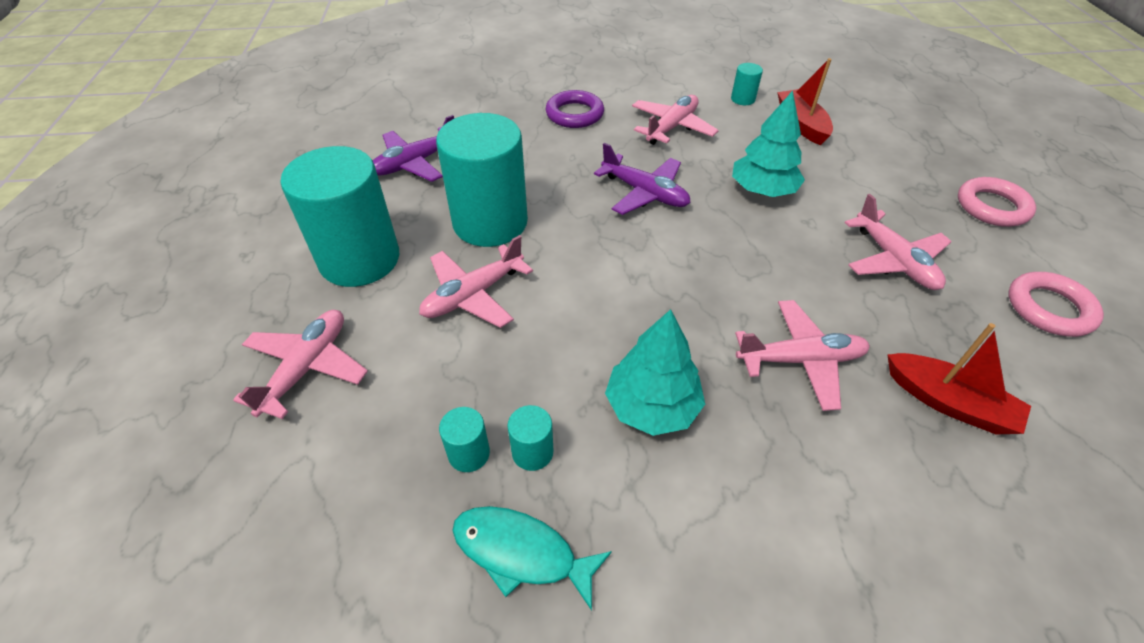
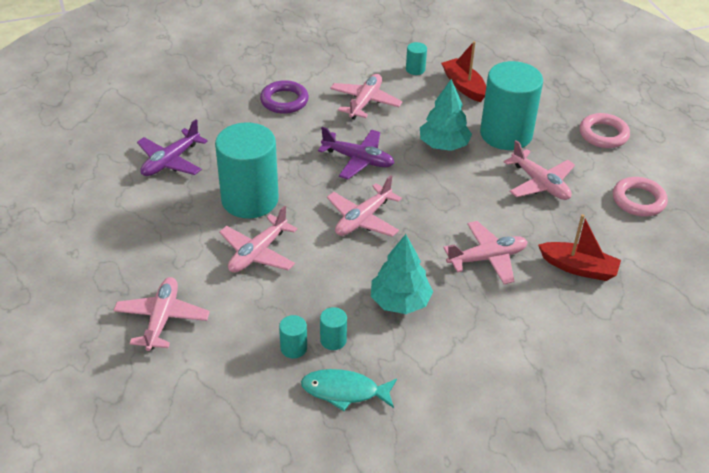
camera: 15 degrees left, 5 degrees down
(360, 259) = (163, 242): turquoise cylinder -> turquoise cylinder (506, 134)
(630, 271) = (363, 219): none -> pink plane

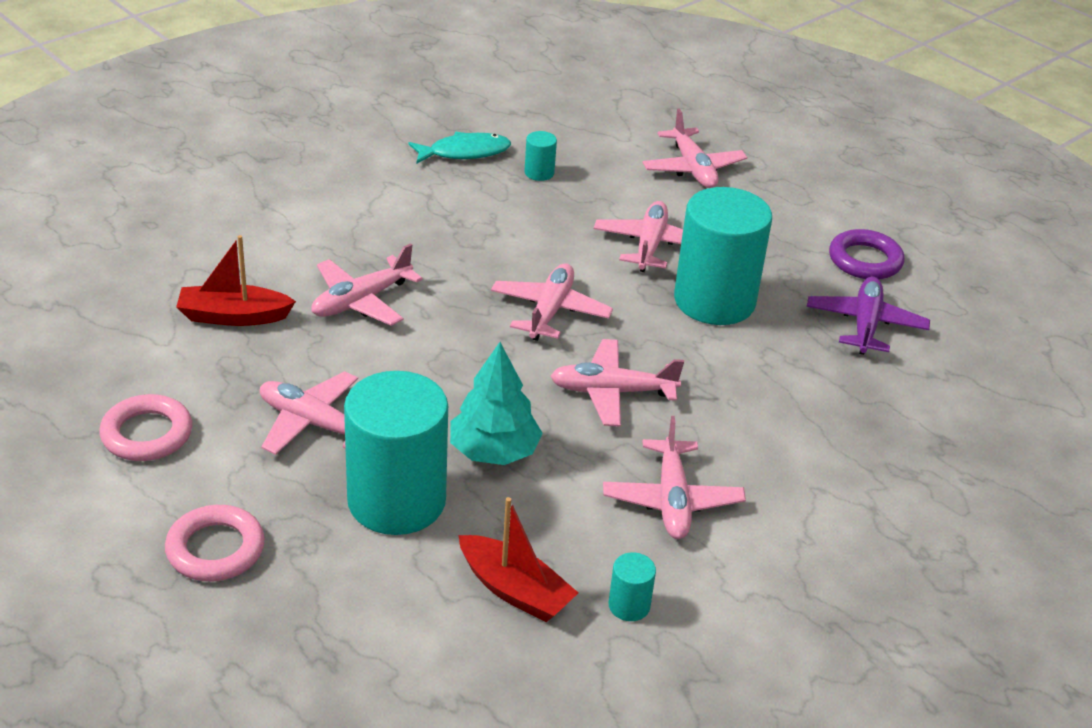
camera: 155 degrees right, 5 degrees down
(284, 101) = (804, 465): purple ring -> purple ring (865, 260)
(333, 340) = (503, 187): turquoise cylinder -> none
(358, 160) = (612, 392): purple plane -> pink plane
(400, 301) = (450, 234): turquoise tree -> none

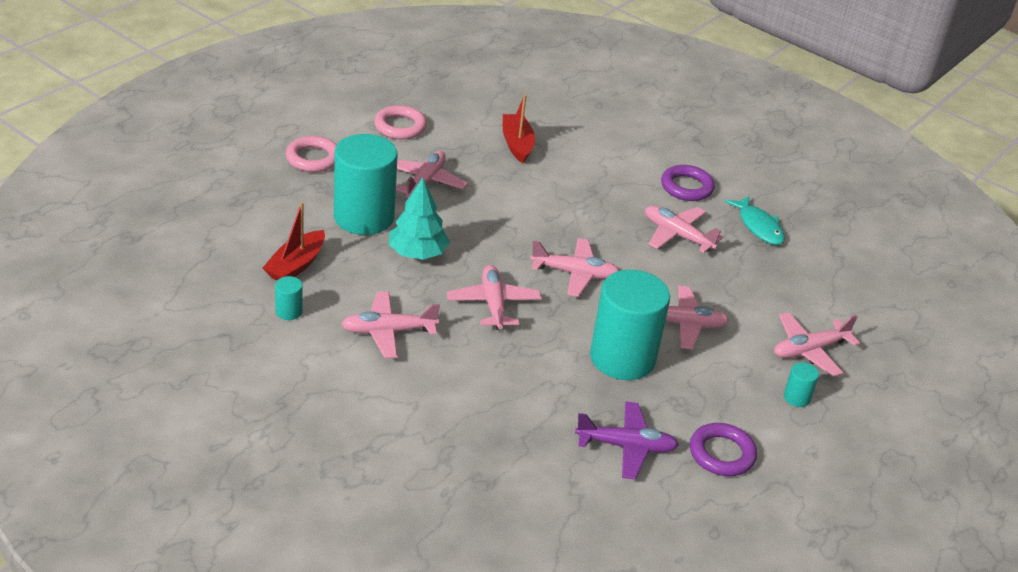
camera: 80 degrees right, 0 degrees up
(361, 301) = (553, 191): pink plane -> pink plane (677, 235)
(373, 188) = (686, 187): none -> purple ring
(539, 173) = (752, 264): turquoise cylinder -> turquoise cylinder (796, 397)

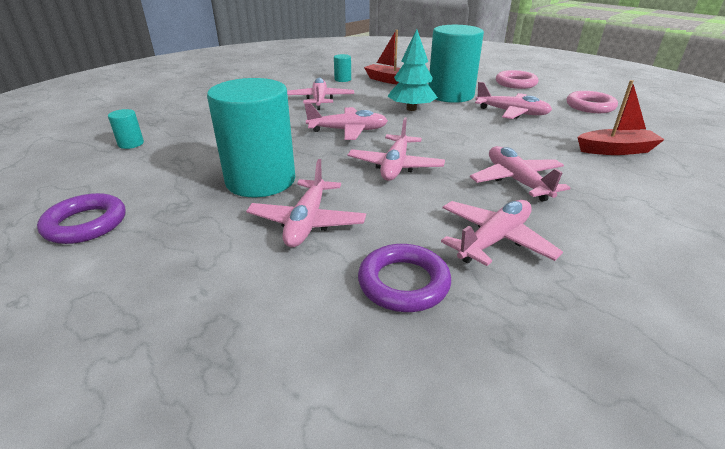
camera: 100 degrees right, 5 degrees down
(626, 446) = (143, 173): purple plane -> none
(686, 187) = (632, 264): purple ring -> purple ring (403, 283)
(758, 226) = (567, 339): turquoise fish -> none
(796, 397) = (125, 304): turquoise cylinder -> turquoise cylinder (131, 144)
(809, 350) = (217, 343): pink plane -> pink plane (516, 181)

